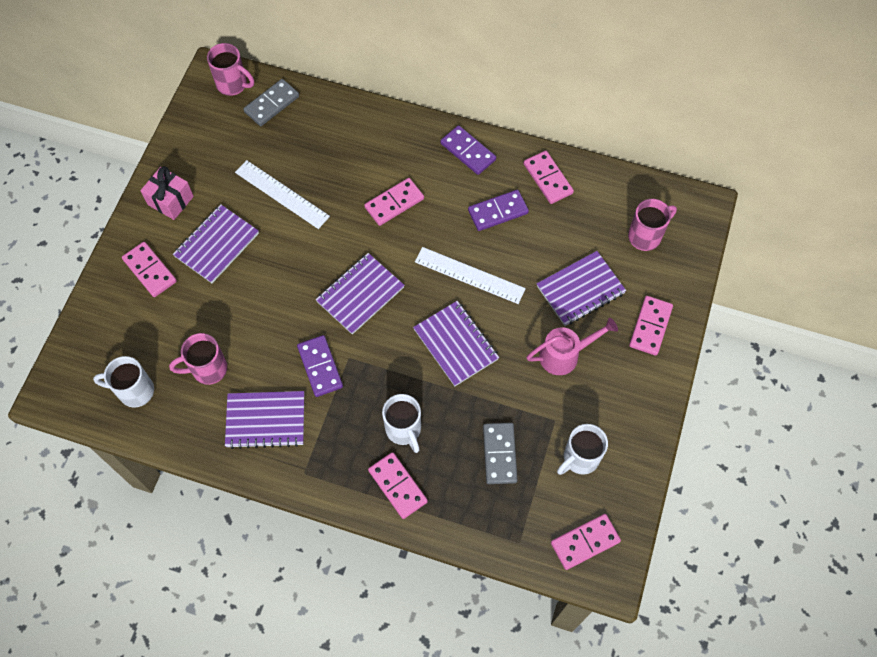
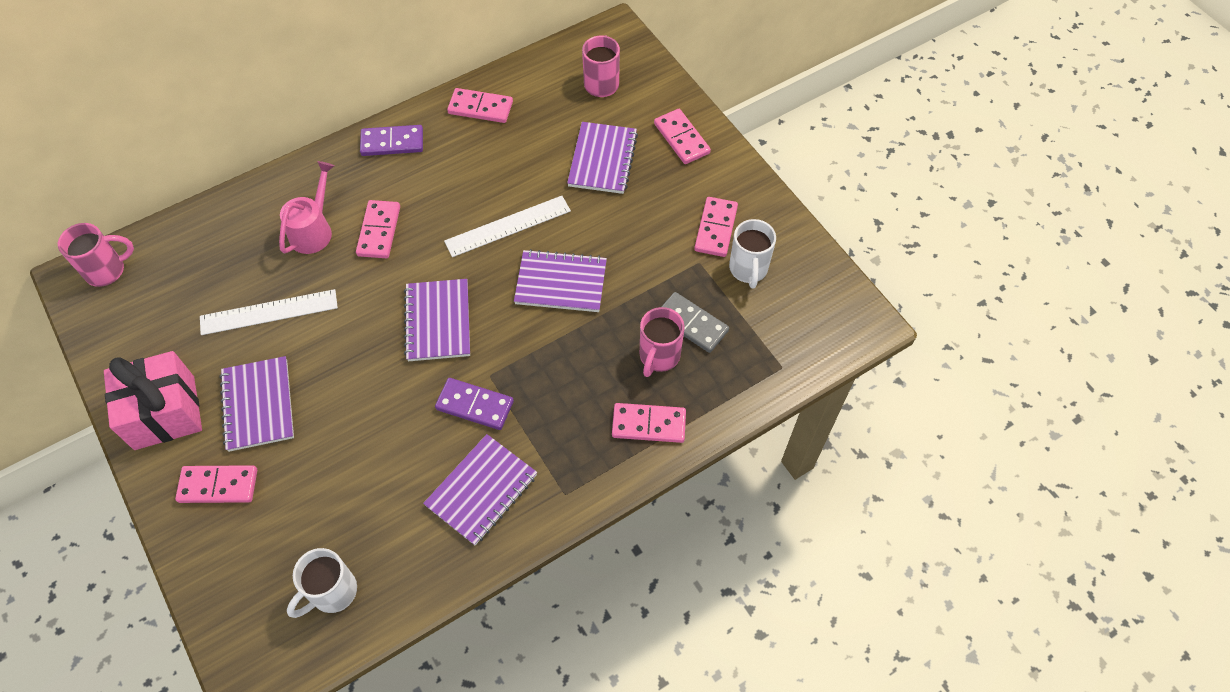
camera: 50 degrees left, 5 degrees down
(170, 200) = (164, 412): pink gift -> pink gift, size x1.53
(208, 369) = (378, 505): pink mug -> pink mug (659, 356)
(271, 104) = (167, 254): grey domino -> none
(404, 430) = (601, 381): white mug -> none
(498, 212) = (472, 163): purple domino -> none
(565, 355) = (649, 212): pink watering can -> pink watering can (314, 230)
(585, 542) = (823, 319): pink domino -> pink domino (715, 228)

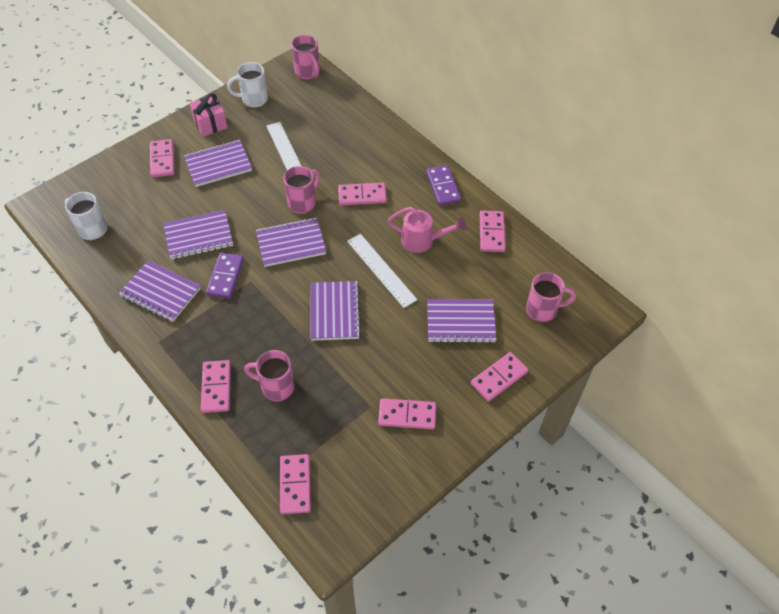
camera: 80 degrees right, 5 degrees down
(164, 412) = (210, 124): pink gift -> pink gift, size x0.65
(314, 230) = (356, 161): pink watering can -> pink watering can (422, 241)
(370, 301) = (303, 203): none -> pink mug
(392, 437) = (199, 236): none -> purple notebook
(691, 324) = (309, 407): grey domino -> none
(748, 269) = (369, 445): white mug -> white mug (253, 99)
(790, 347) = (295, 485): none -> pink domino

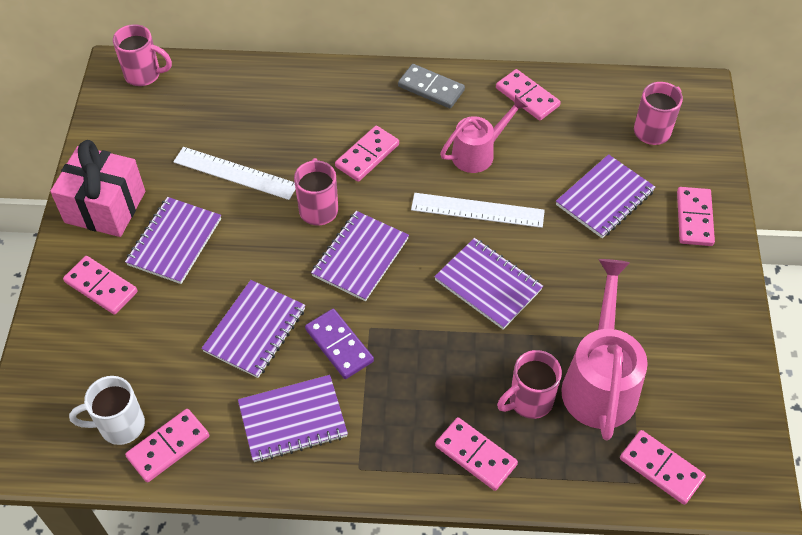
camera: 45 degrees left, 0 degrees up
(210, 124) = (105, 207): pink gift -> pink gift, size x1.53
(253, 99) = (120, 145): white mug -> none
(325, 412) = (600, 381): none -> pink watering can
(407, 415) = (667, 317): pink domino -> pink domino (168, 446)
(443, 187) = (431, 88): purple domino -> grey domino

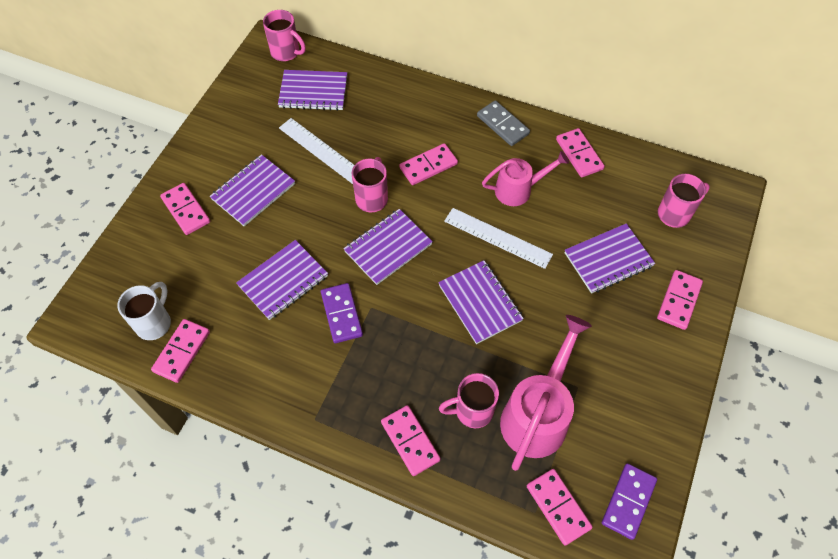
camera: 20 degrees right, 5 degrees up
(105, 207) = (214, 148): pink gift -> none
(120, 425) = (154, 323): white mug -> white mug turned 105 degrees clockwise
(168, 446) = (181, 351): pink domino -> pink domino turned 45 degrees counterclockwise
(293, 420) = (281, 362): purple notebook -> purple notebook (313, 92)
(729, 437) = (628, 501): none -> purple domino

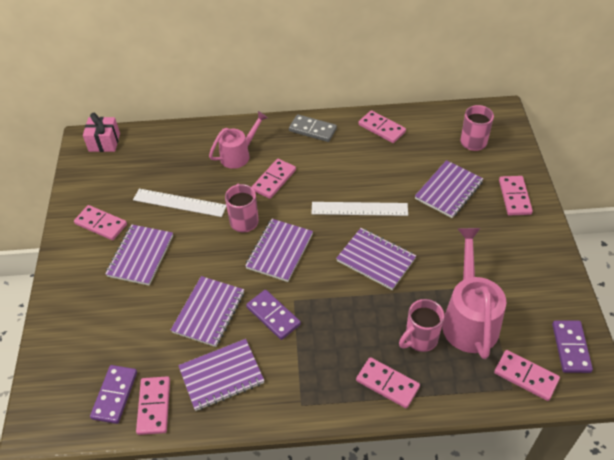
camera: 25 degrees left, 10 degrees down
(154, 323) = (115, 395): white mug -> purple domino
(186, 210) = (89, 294): pink domino -> pink domino (101, 224)
(286, 52) = (104, 142): pink mug -> pink gift
(313, 92) = (146, 163): purple notebook -> purple notebook (221, 376)
(519, 190) = (353, 169): pink watering can -> pink watering can (239, 155)

